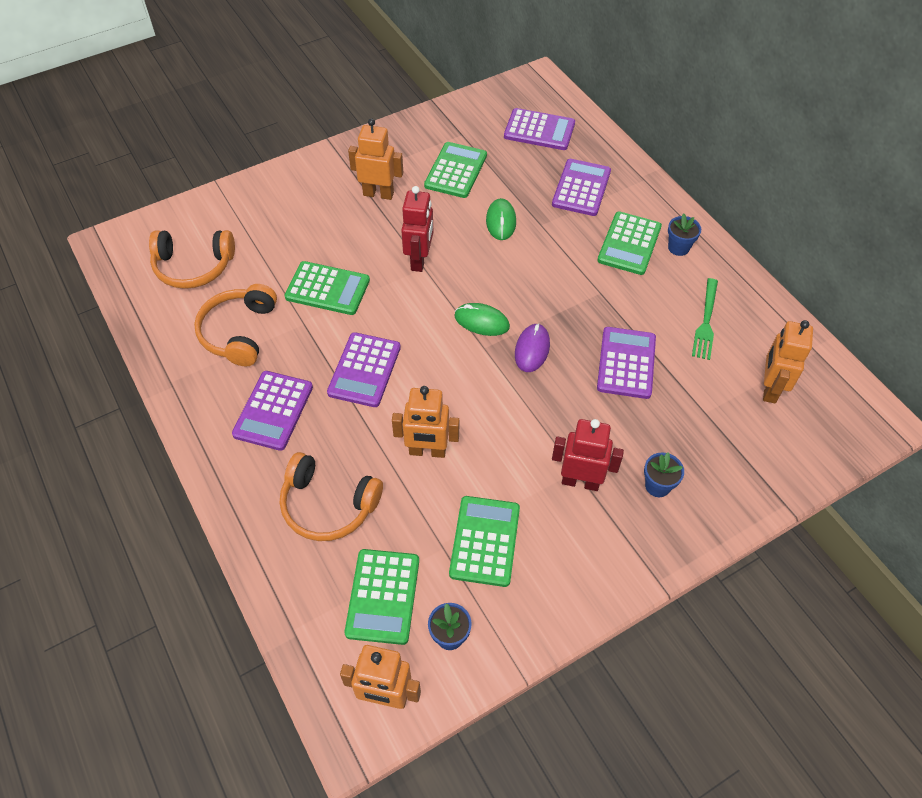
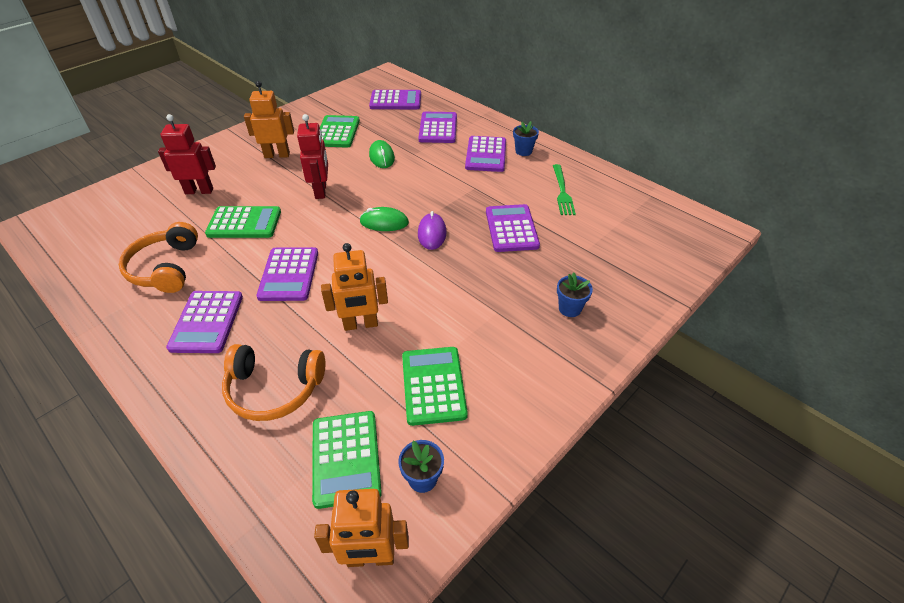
camera: 15 degrees left, 10 degrees down
(193, 266) = (117, 228): orange headphones -> none
(580, 481) = (504, 319): red robot -> red robot (199, 191)
(629, 244) = (486, 155): green calculator -> purple calculator
(769, 388) = (628, 225): orange robot -> none

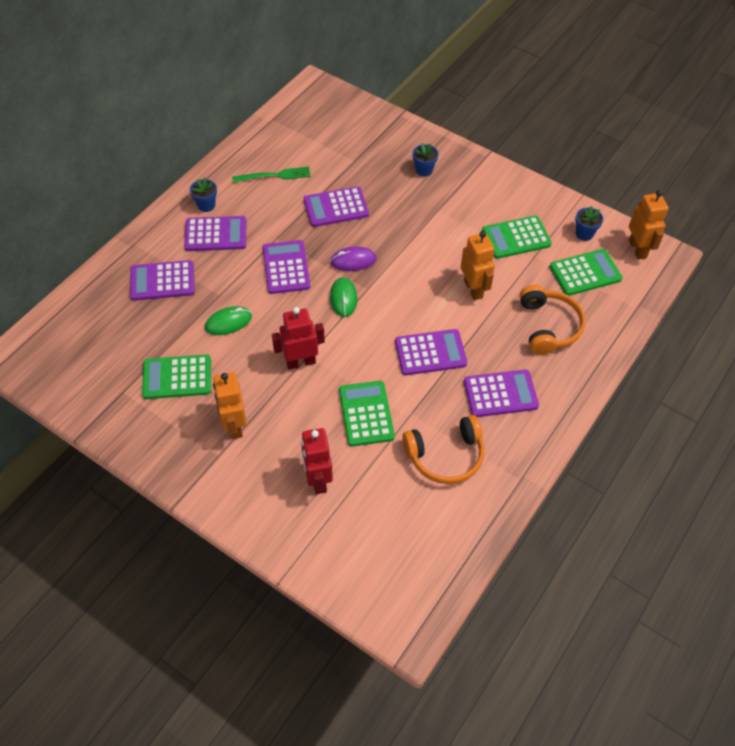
camera: 100 degrees left, 10 degrees up
(395, 101) = (94, 333): purple calculator -> purple calculator (286, 267)

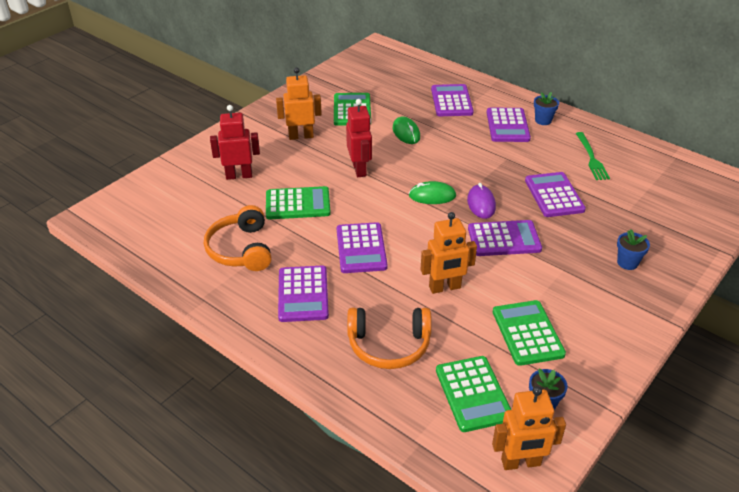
camera: 95 degrees right, 15 degrees down
(286, 267) = (470, 163): purple calculator -> purple calculator (504, 239)

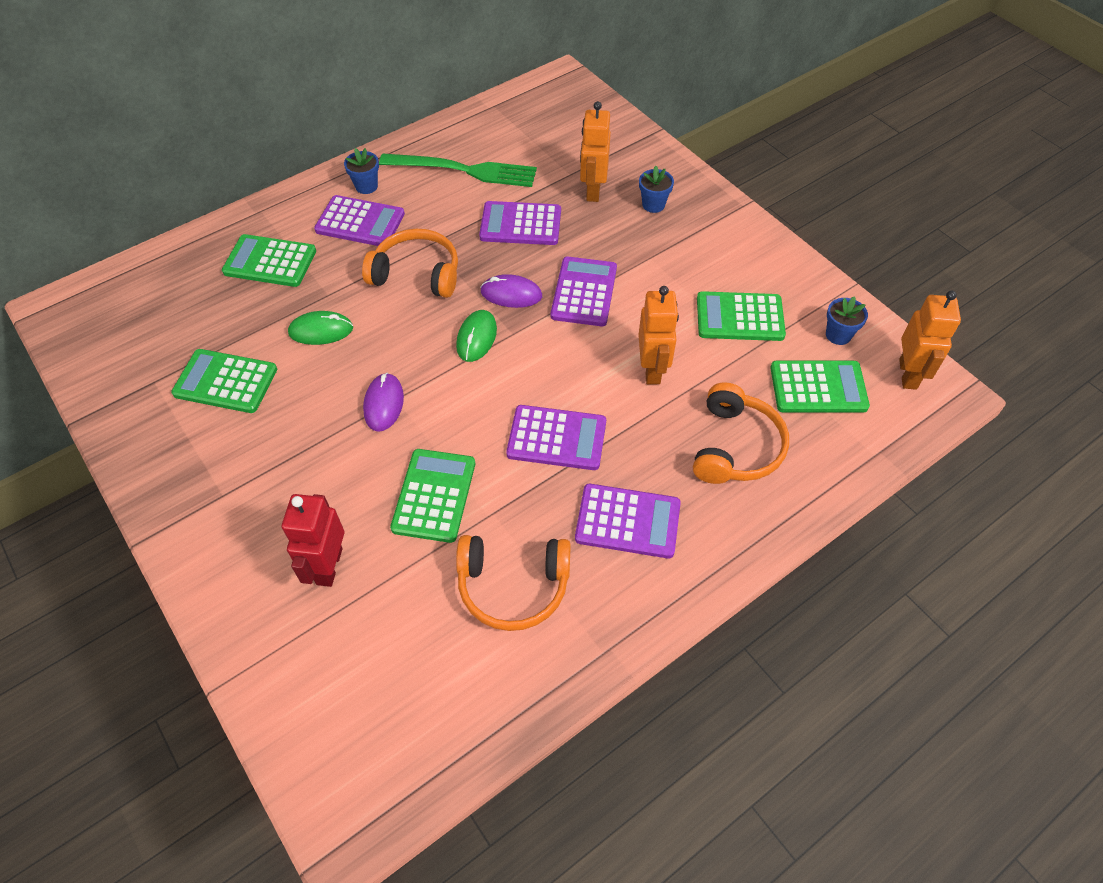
camera: 75 degrees left, 15 degrees up
(301, 136) = (262, 462): orange robot -> orange robot (593, 191)
(359, 169) = (384, 404): red robot -> purple mouse
(451, 101) = (270, 262): purple calculator -> green calculator
(475, 159) = (417, 273): none -> orange headphones
(591, 158) = (464, 170): green fork -> green fork, size x1.58

